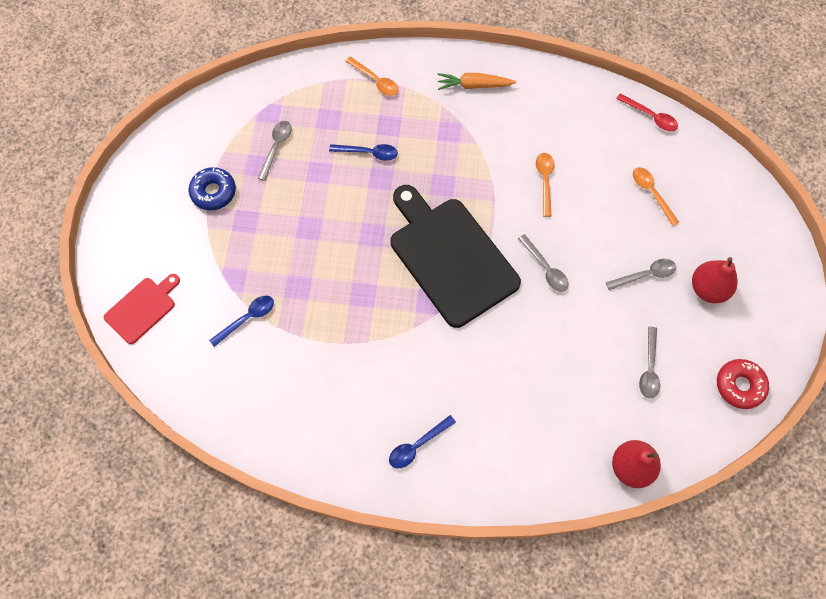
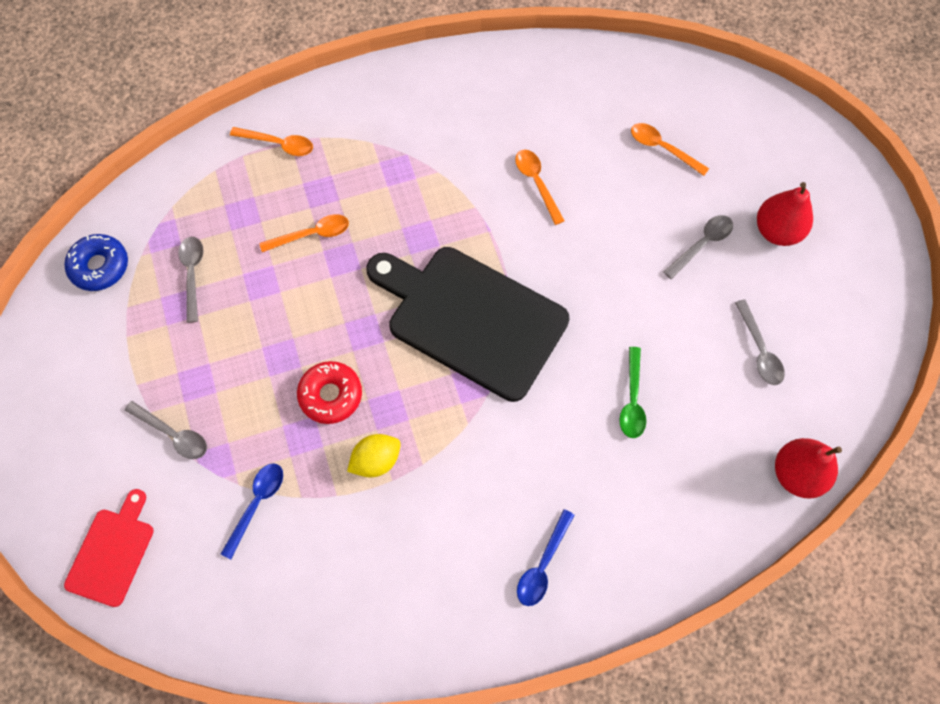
camera: 25 degrees left, 0 degrees up
(213, 192) = (137, 363): blue donut -> blue donut (100, 266)
(339, 325) = (376, 460): none -> yellow lemon
(368, 153) = (311, 234): blue spoon -> orange spoon
(474, 85) = (400, 104): orange carrot -> none
(537, 362) = (632, 400): none -> green spoon
(545, 268) = (587, 284): grey spoon -> grey spoon (173, 434)
(650, 116) = (618, 62): red spoon -> none
(739, 386) = (865, 325): red donut -> red donut (331, 395)

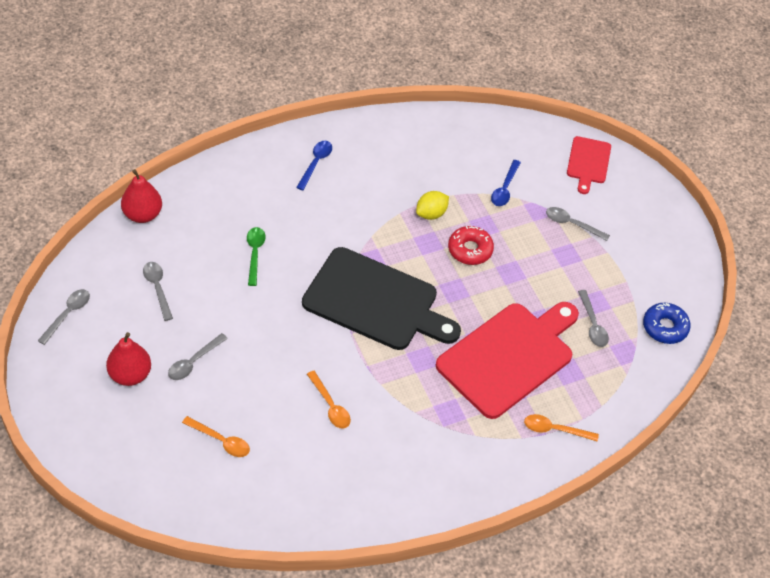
camera: 170 degrees right, 15 degrees down
(311, 234) = (509, 357): orange spoon -> red cutting board
(869, 315) = (67, 314): none -> grey spoon

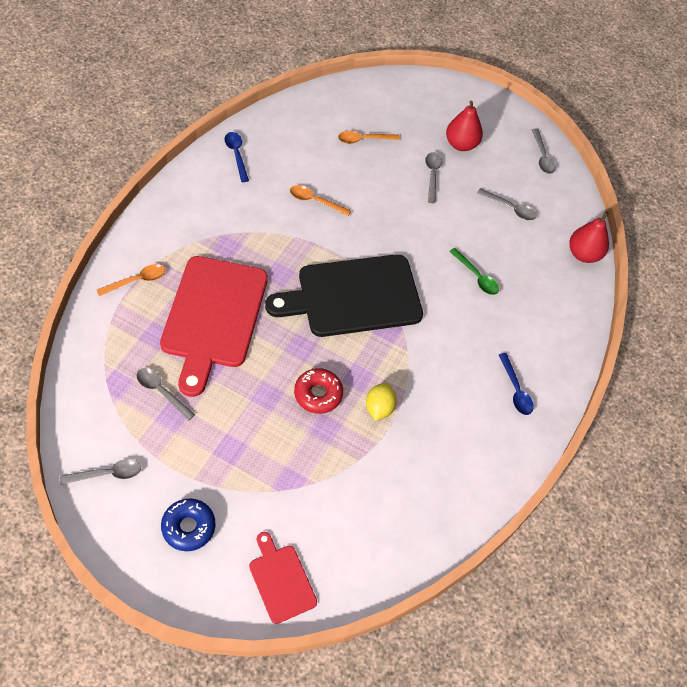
camera: 140 degrees right, 5 degrees up
(504, 188) = (338, 484): blue spoon -> blue spoon (236, 155)
(572, 224) = (247, 487): grey spoon -> grey spoon (107, 474)
(665, 327) = (93, 432): blue donut -> blue donut (188, 527)

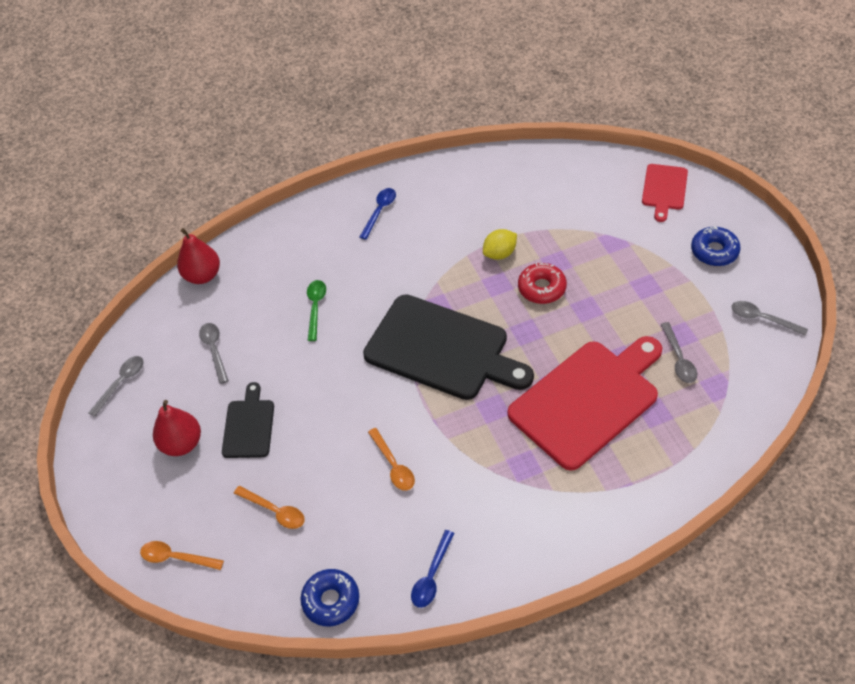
camera: 130 degrees left, 5 degrees down
(136, 281) = (642, 479): orange spoon -> orange spoon (176, 557)
(285, 115) = (331, 600): none -> blue donut
(432, 175) = (249, 425): grey spoon -> black cutting board

